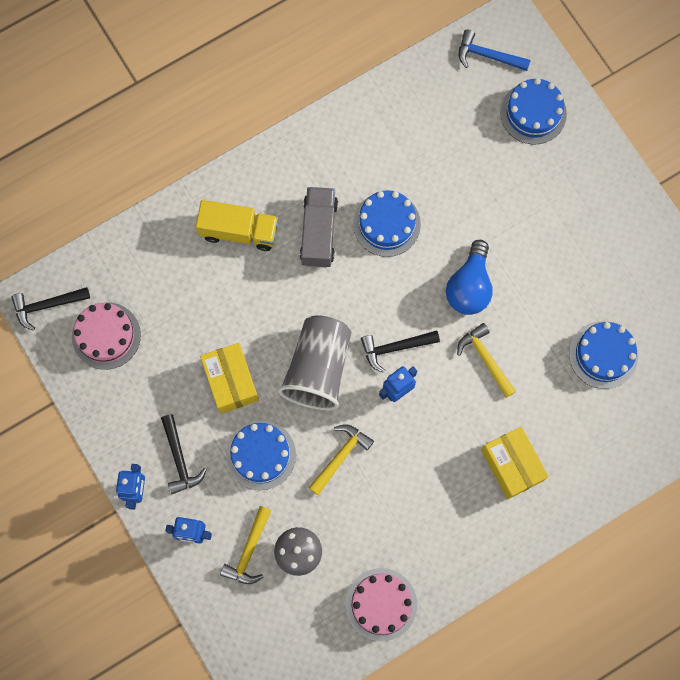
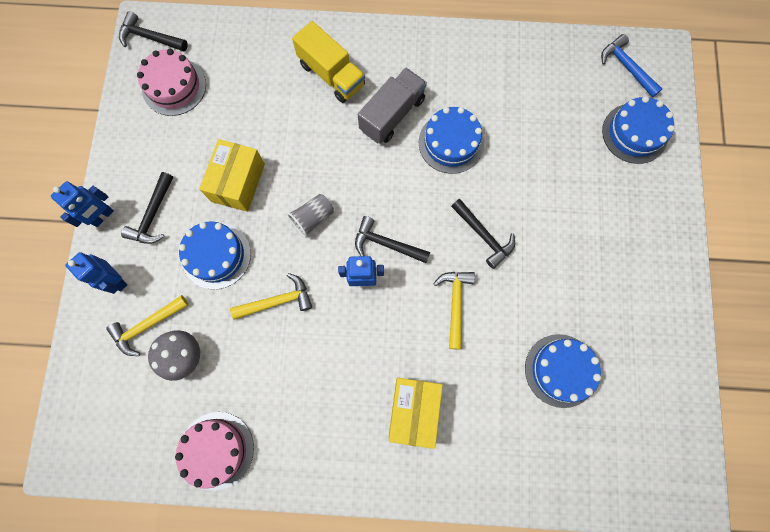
camera: 35 degrees right, 0 degrees up
(318, 368) = (313, 218): grey cup -> grey cup, size x0.49
(469, 286) = (483, 235): blue light bulb -> black hammer

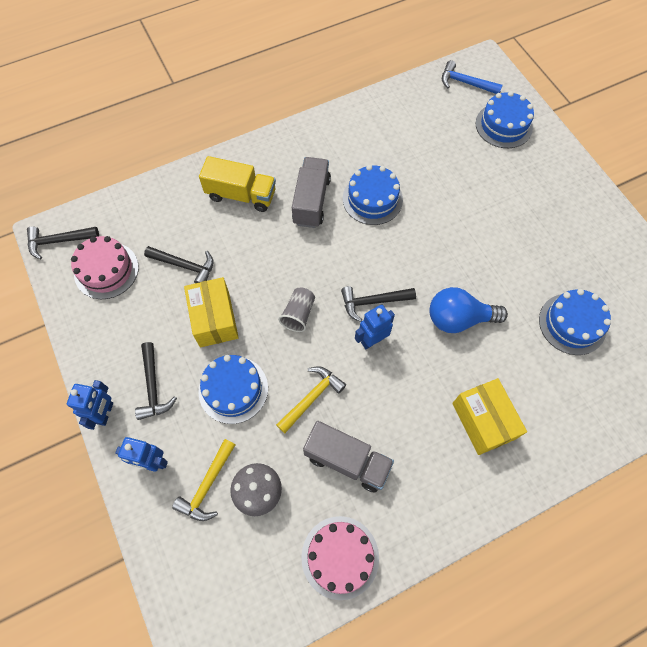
camera: 30 degrees left, 10 degrees down
(273, 373) = (347, 460): none -> grey truck
(455, 304) = (458, 319): yellow hammer -> blue light bulb
(483, 235) = (445, 255): black hammer -> black hammer (185, 266)

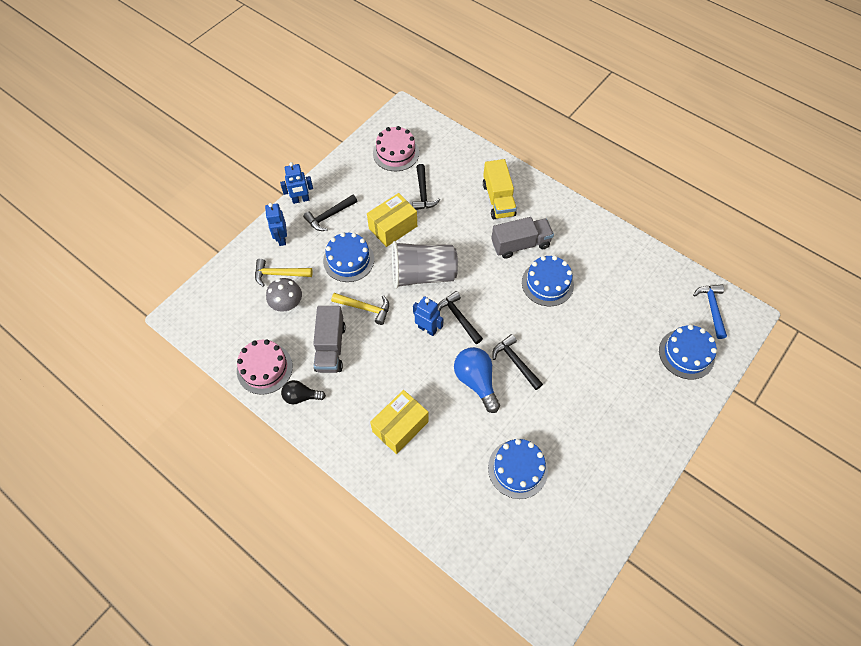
camera: 65 degrees right, 5 degrees down
(59, 241) = (402, 119): black hammer -> black hammer (515, 362)
(298, 314) = (423, 274): grey cup -> grey cup, size x2.05
(399, 523) = (301, 396): none -> black light bulb

